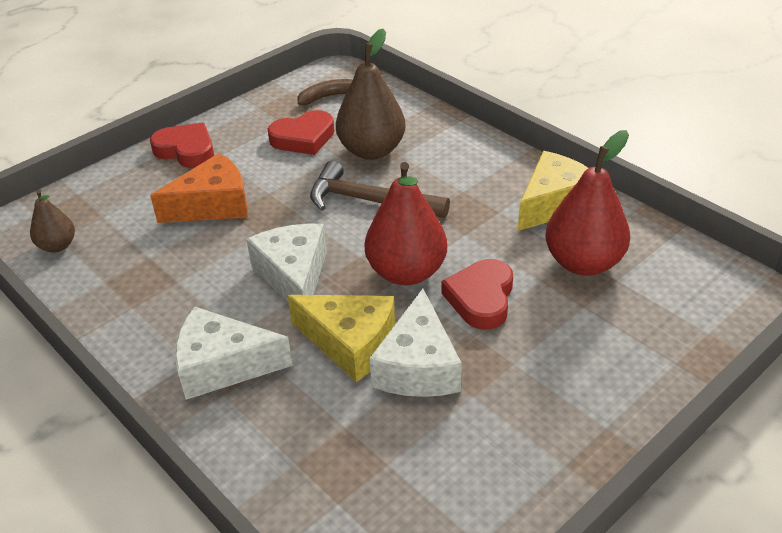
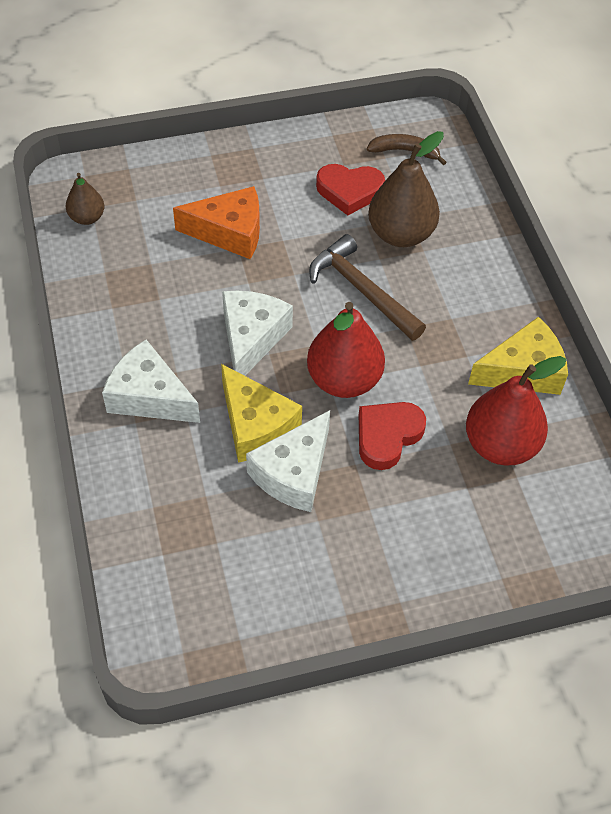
camera: 25 degrees right, 15 degrees up
(186, 150) = (241, 159): red heart -> none

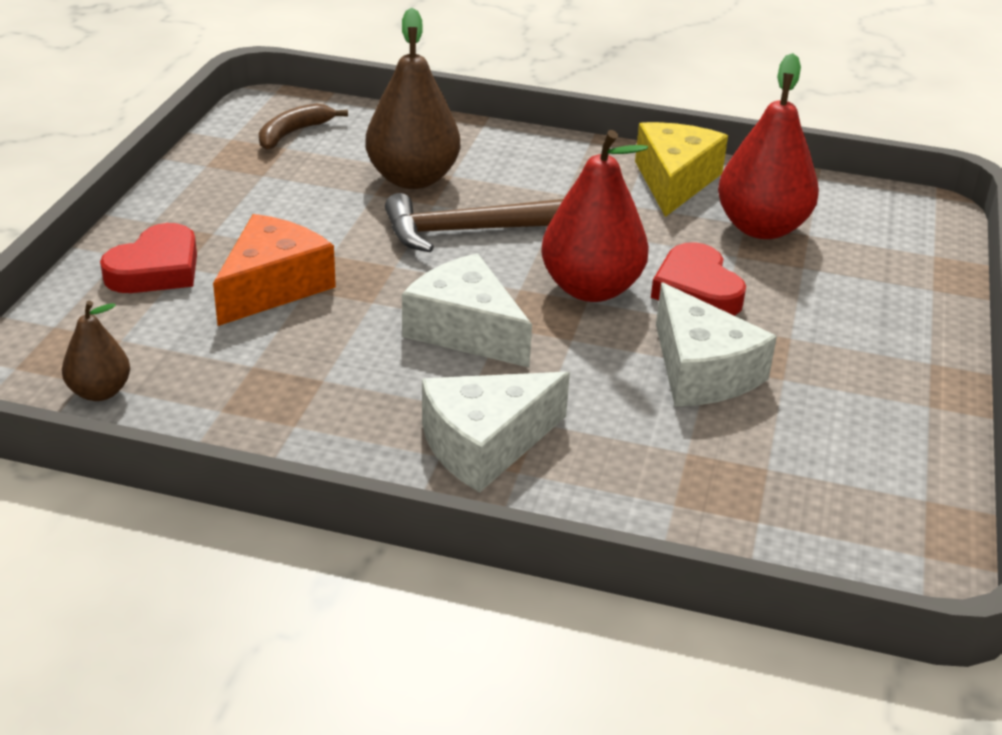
camera: 60 degrees left, 20 degrees down
(255, 425) = (606, 374): yellow cheese -> none
(349, 191) = (309, 185): red heart -> red heart (156, 269)

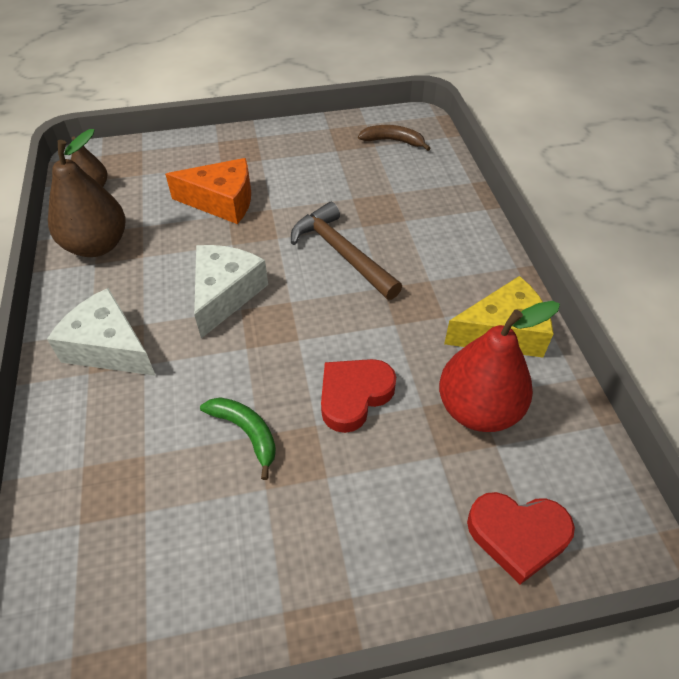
camera: 65 degrees right, 15 degrees up
(156, 269) = (212, 157): red heart -> red heart (517, 535)
(413, 179) = (384, 206): brown pear -> brown pear (97, 245)
(591, 289) = (314, 336): red pear -> none
(701, 371) = (246, 432): white cheese -> green banana

